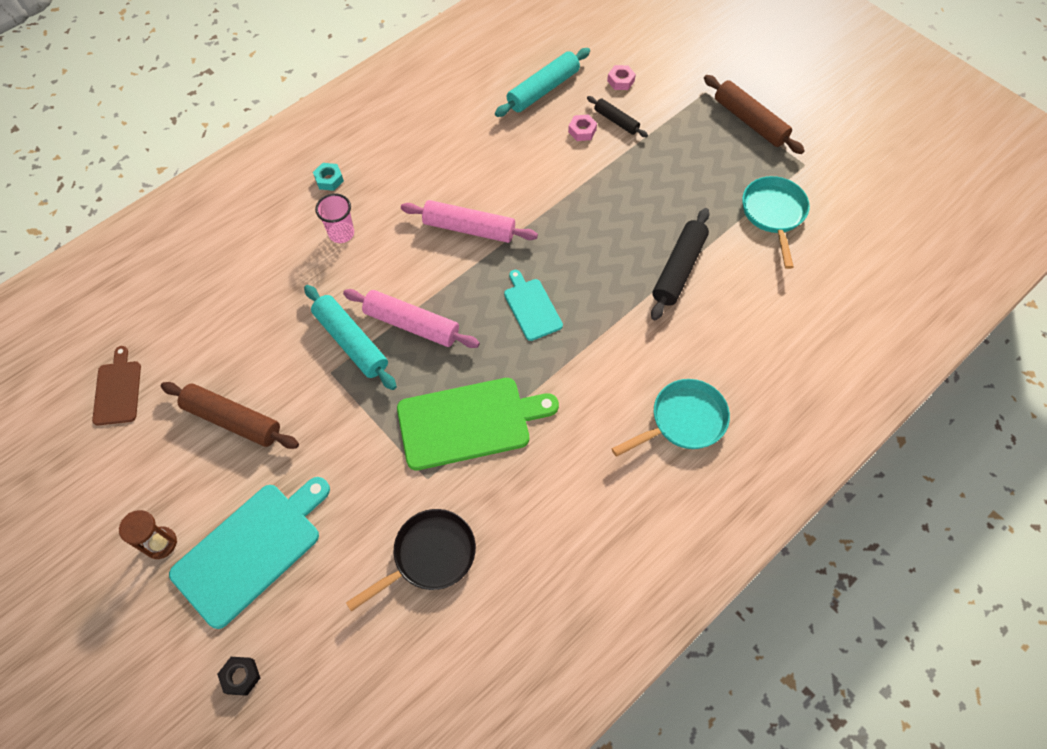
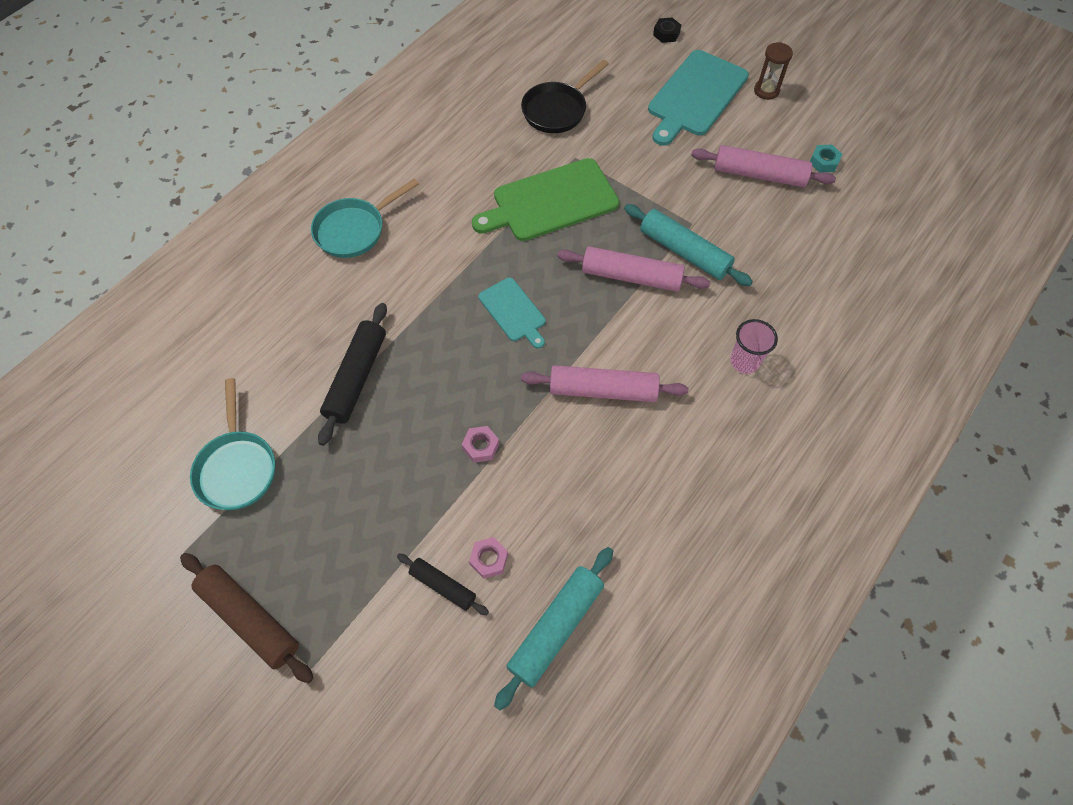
camera: 170 degrees right, 0 degrees up
(117, 390) = (874, 183): brown cutting board -> none
(232, 420) = (759, 174): brown rolling pin -> pink rolling pin
(329, 179) = (791, 428): turquoise nut -> turquoise nut (823, 162)
(620, 81) = (442, 668): pink nut -> pink nut (481, 446)

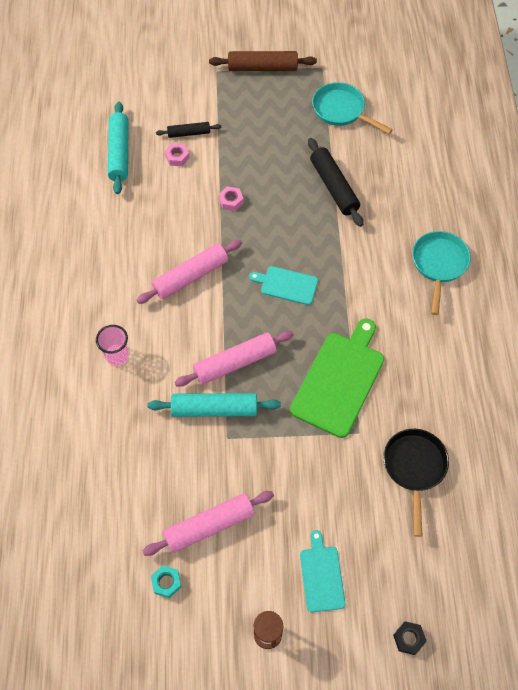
camera: 140 degrees right, 0 degrees up
(696, 96) = (321, 576): turquoise cutting board -> turquoise cutting board, size x0.55

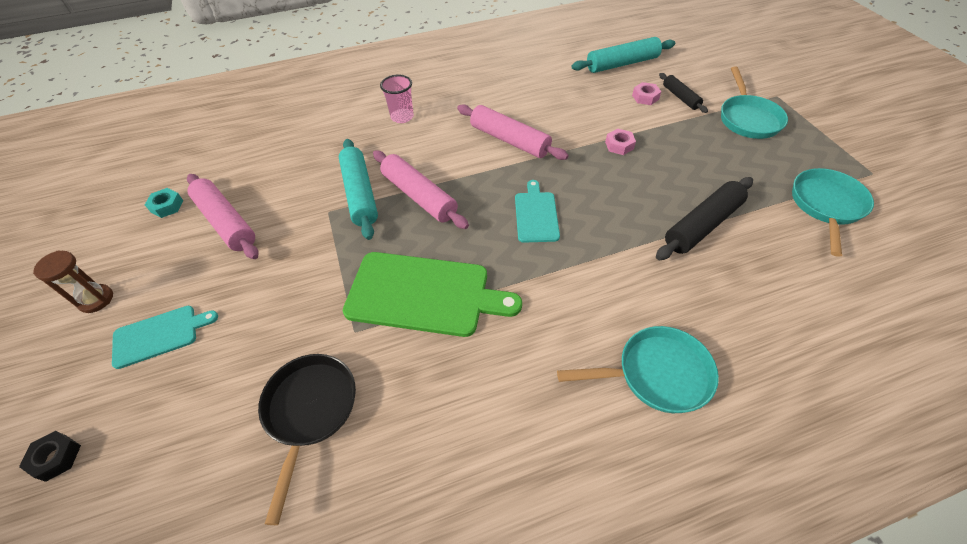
camera: 75 degrees right, 10 degrees down
(236, 104) = (748, 119): none -> turquoise pan
(262, 67) = (818, 126): brown rolling pin -> none
(414, 468) = (310, 411): black pan -> black pan turned 75 degrees counterclockwise

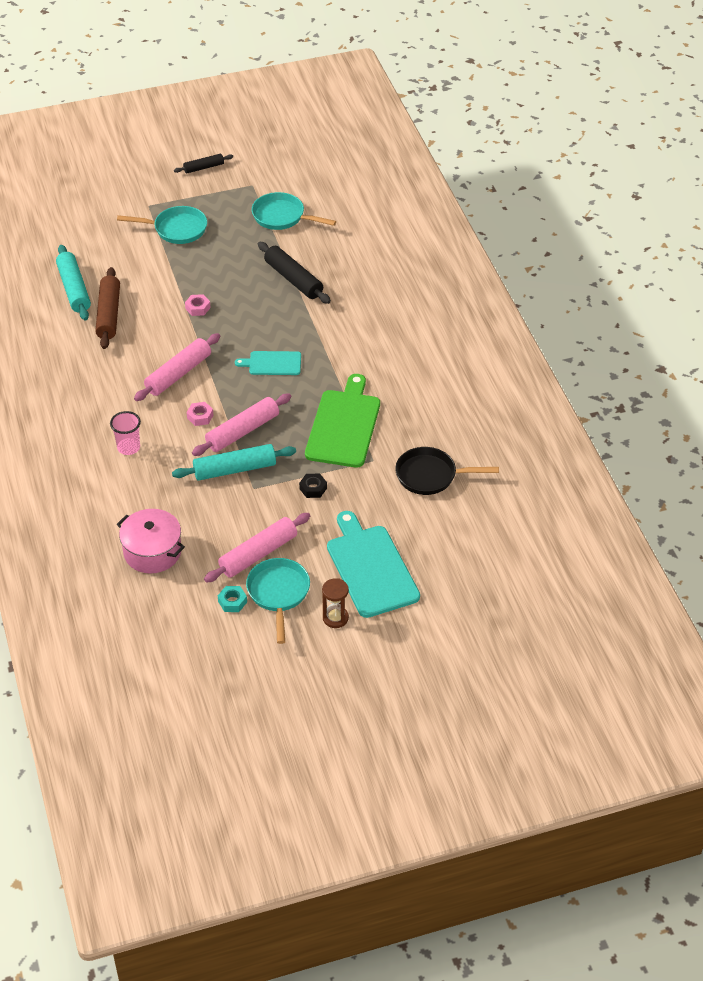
camera: 90 degrees left, 5 degrees down
(56, 458) = (459, 595): black nut -> black nut (313, 488)
(159, 335) = (370, 568): turquoise cutting board -> turquoise cutting board, size x1.82
(259, 144) = (152, 552): none -> pink pot
(591, 87) = (109, 314): none -> brown rolling pin
(645, 97) = (133, 282): pink nut -> pink nut (200, 416)
(656, 374) = (410, 321): turquoise pan -> turquoise pan (278, 593)
(680, 97) = (138, 261): black rolling pin -> black rolling pin (204, 167)

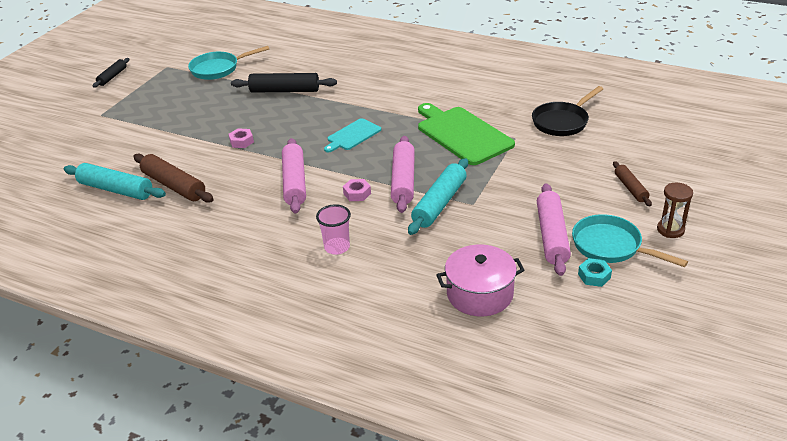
camera: 45 degrees left, 10 degrees down
(176, 229) = (147, 114): turquoise pan -> none
(313, 488) = (510, 176): black nut -> none
(370, 568) = (630, 188): turquoise cutting board -> brown rolling pin

